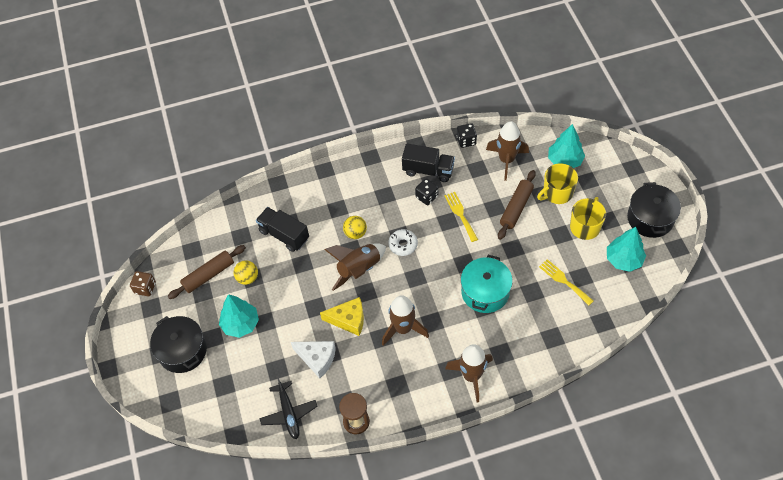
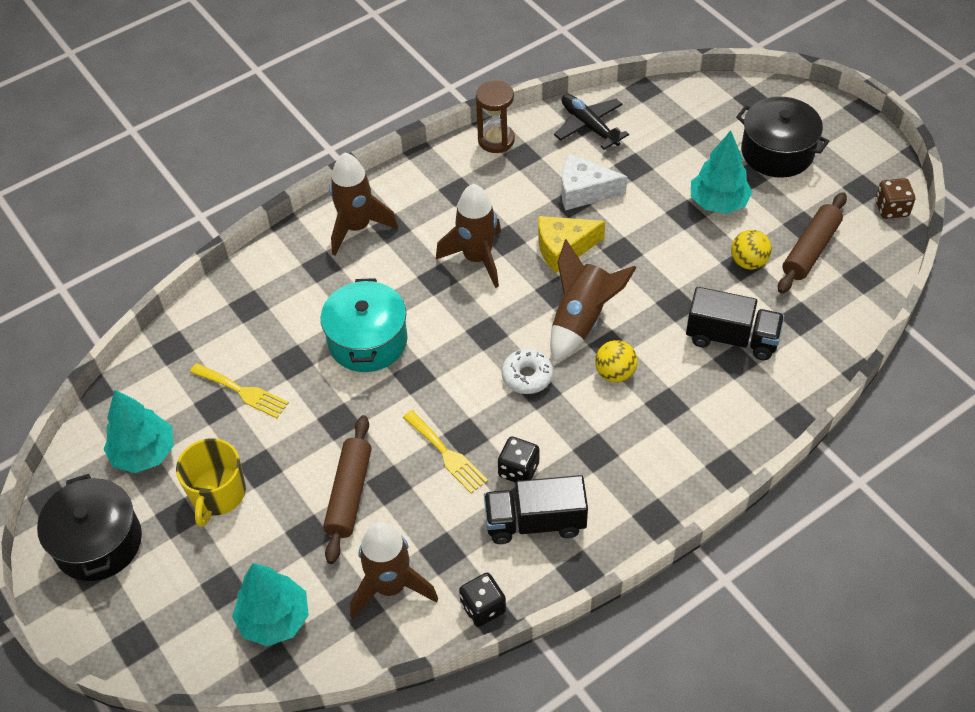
camera: 160 degrees right, 5 degrees down
(557, 193) = (279, 545): yellow mug -> none

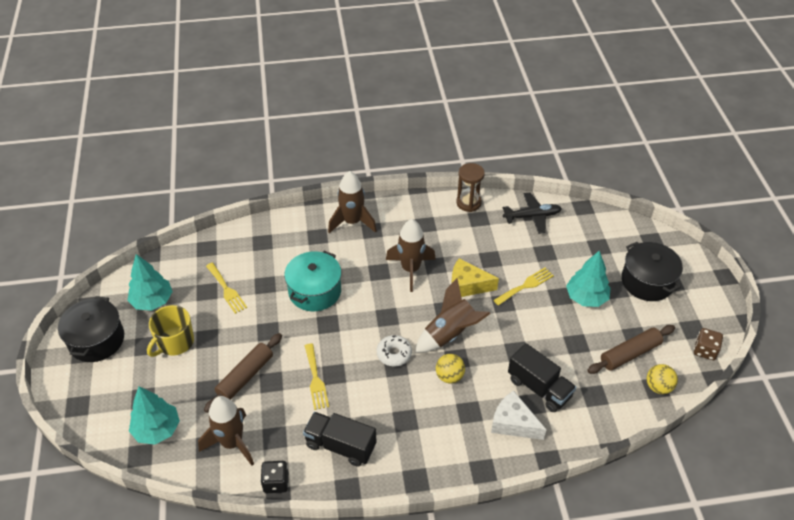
camera: 25 degrees right, 5 degrees down
(518, 470) = (351, 409): black dice -> none
(584, 191) = (503, 255): white cheese -> white cheese (513, 423)
(589, 126) = (532, 216): black plane -> black plane turned 90 degrees clockwise
(636, 218) = (526, 286): none -> yellow fork
(748, 262) = (582, 344): yellow ball -> yellow ball (658, 387)

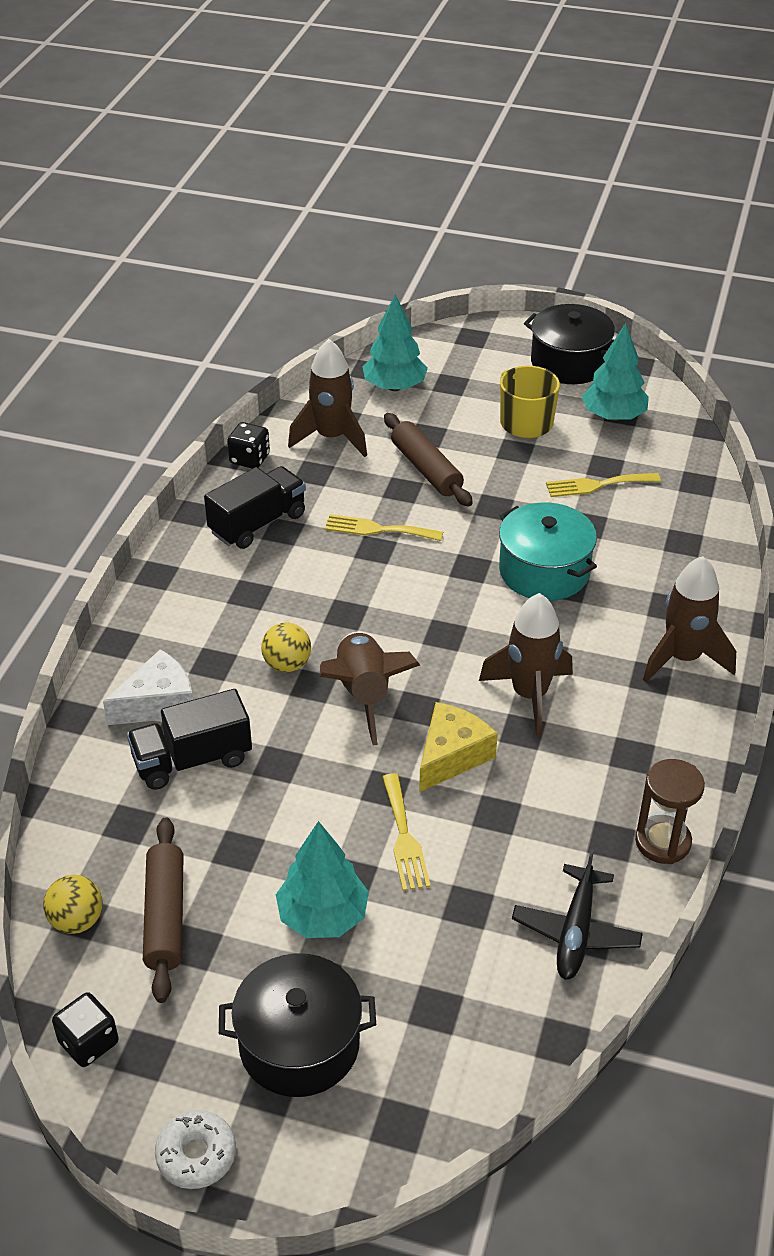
camera: 115 degrees right, 5 degrees down
(394, 354) = (368, 619): white donut -> white donut (196, 1155)
(705, 350) = (88, 1042): brown dice -> black dice

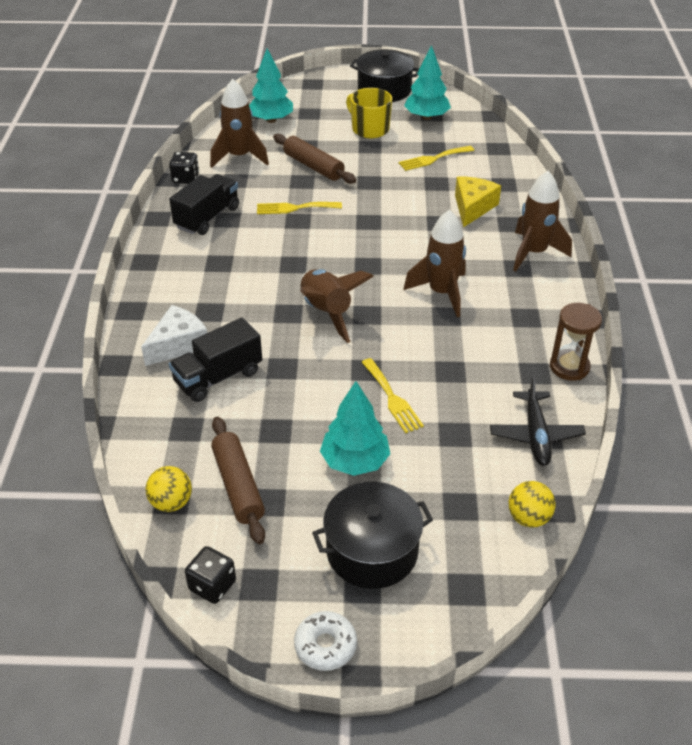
camera: 15 degrees left, 0 degrees up
(287, 664) = (264, 303): yellow ball -> yellow ball (528, 518)
(451, 756) = (404, 340): yellow cheese -> yellow cheese (472, 207)
(544, 571) = (419, 215): turquoise pot -> none

